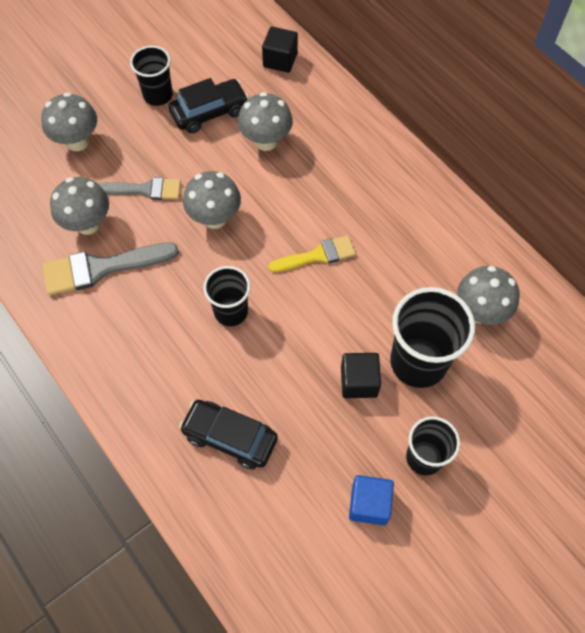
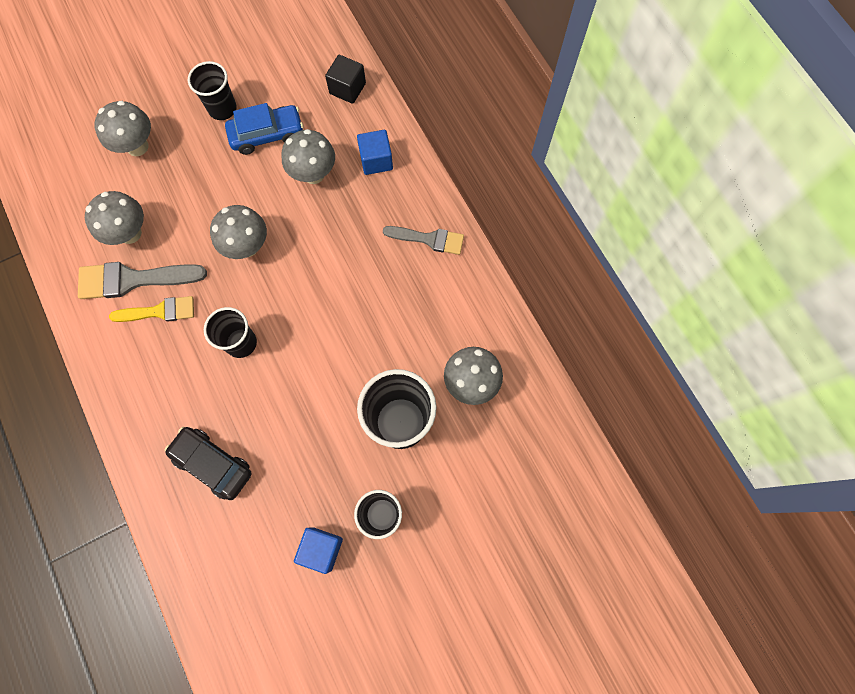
camera: 10 degrees right, 10 degrees up
(145, 190) = (190, 206): grey brush -> grey brush (429, 239)
(209, 112) = (267, 135): black car -> blue car
(317, 255) = (334, 300): yellow brush -> yellow brush (159, 311)
(326, 120) = (376, 160): none -> blue cube
(359, 382) = (341, 431): black cube -> none

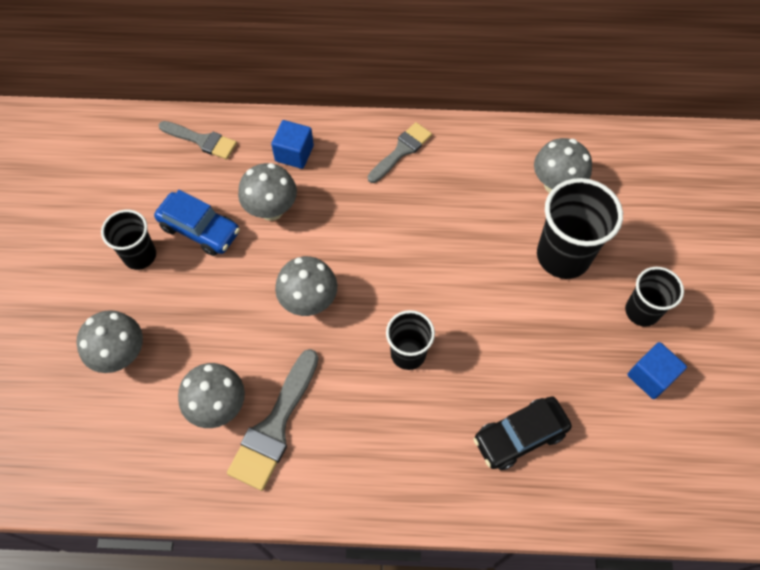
camera: 60 degrees left, 10 degrees down
(159, 311) = (327, 416): yellow brush -> none
(267, 135) = (200, 229): blue car -> blue car turned 105 degrees clockwise
(347, 88) = (202, 140): black cube -> grey brush

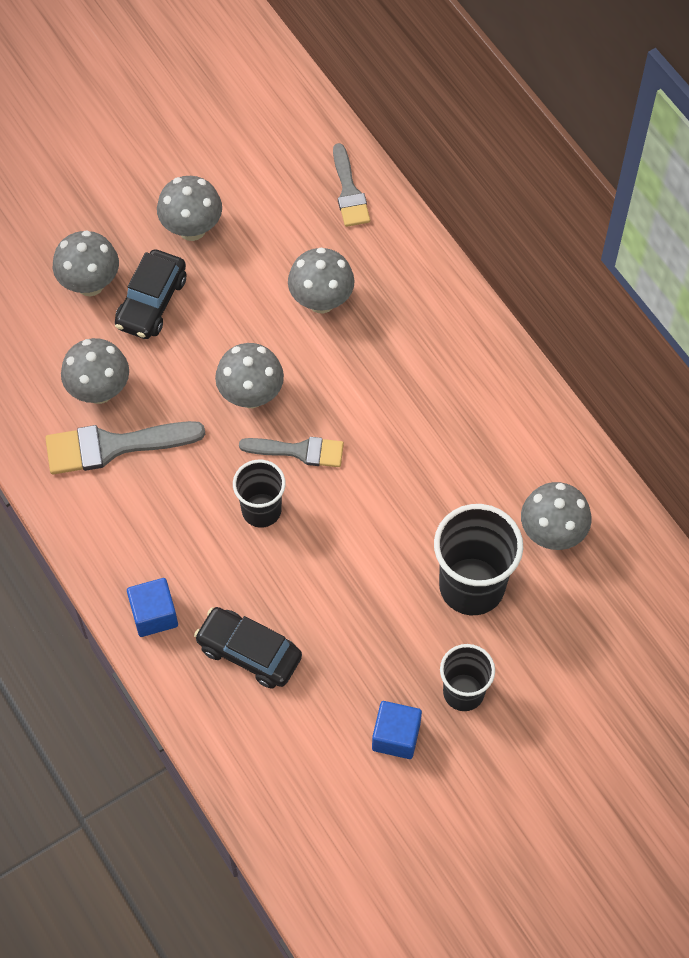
camera: 55 degrees right, 0 degrees up
(140, 255) = (192, 229): black cup -> grey mushroom
(175, 321) = (151, 302): none -> black car
(200, 229) = (254, 257): blue car -> none
(294, 153) = (398, 278): blue cube -> blue cube (154, 614)
(401, 151) = (478, 369): grey brush -> grey brush (299, 451)

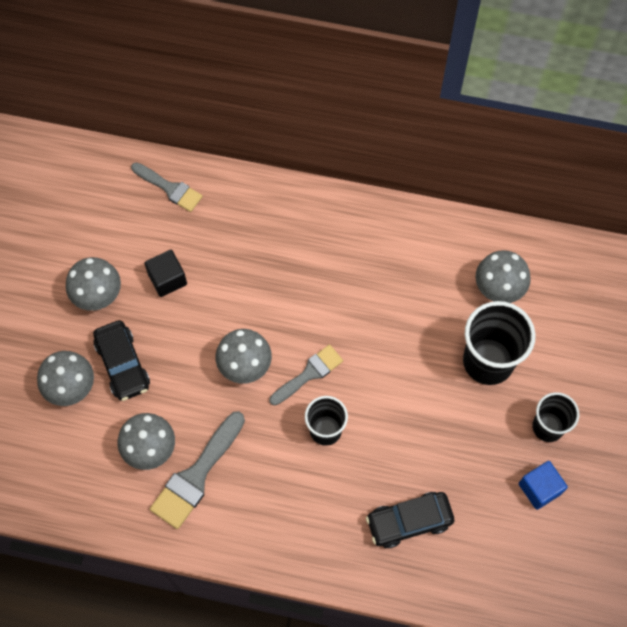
camera: 45 degrees left, 5 degrees up
(154, 614) = (331, 554): blue cube -> none
(264, 265) = (167, 279): none -> black cube
(321, 301) = (225, 270): grey mushroom -> none

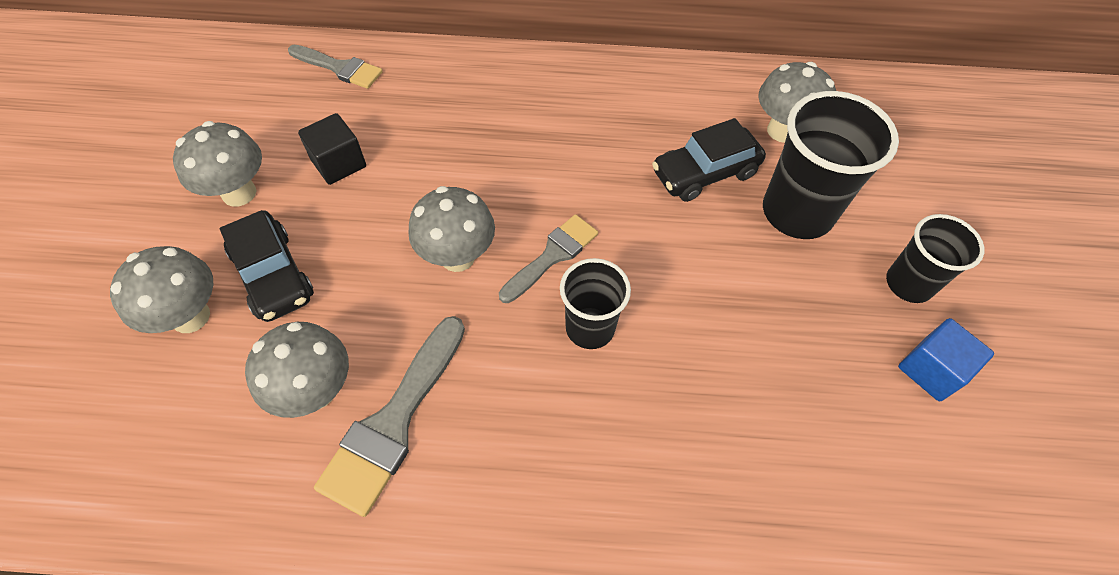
camera: 10 degrees left, 10 degrees down
(409, 521) = (750, 448): black car -> black car (705, 173)

